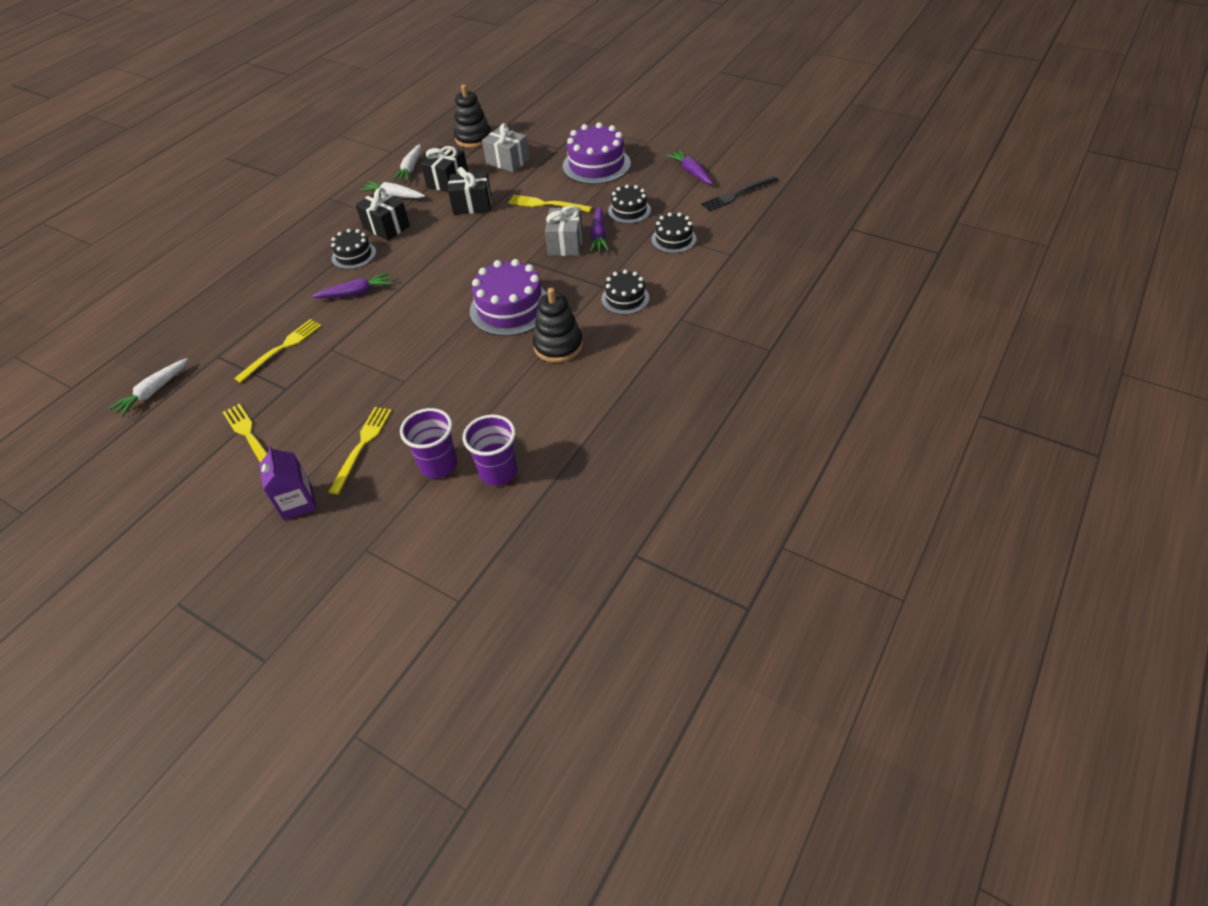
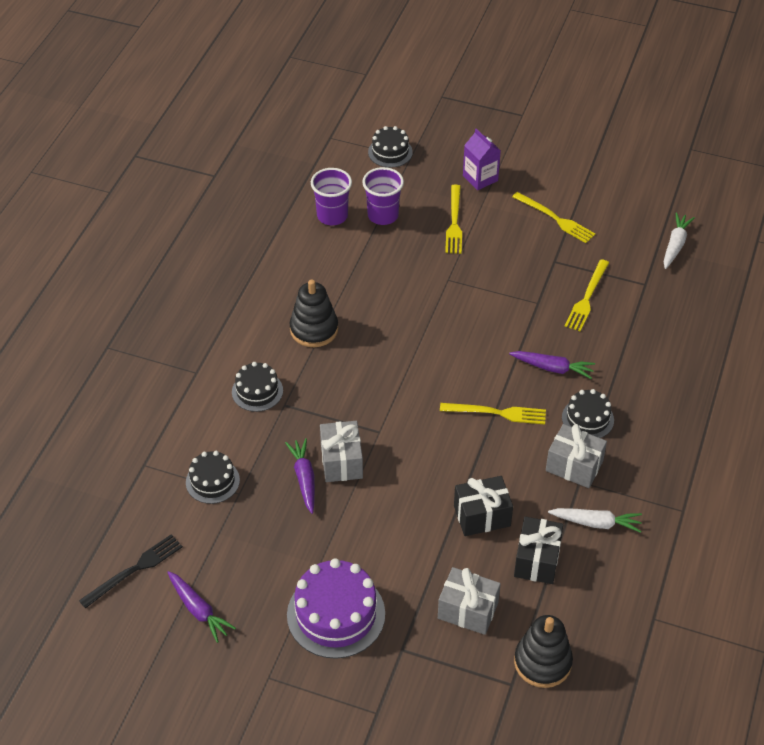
camera: 165 degrees right, 0 degrees up
(356, 293) = (552, 368): purple carrot -> purple carrot turned 135 degrees counterclockwise
(386, 227) = (574, 466): black gift -> grey gift
(410, 168) = (603, 580): white carrot -> none
(510, 308) = (376, 367): purple cake -> none
(546, 204) = (384, 526): yellow fork -> yellow fork (497, 413)
(629, 210) = (274, 525): black cake -> black cake (390, 152)

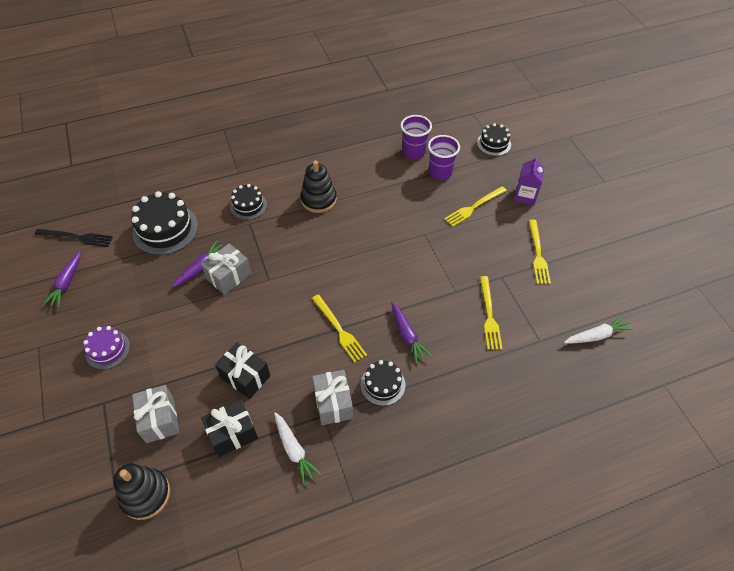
camera: 50 degrees right, 5 degrees up
(212, 481) = (165, 229): black cake -> black cake, size x1.70
(336, 614) = (108, 350): purple cake -> purple cake, size x0.59
(587, 298) = (489, 315): yellow fork -> yellow fork turned 75 degrees counterclockwise

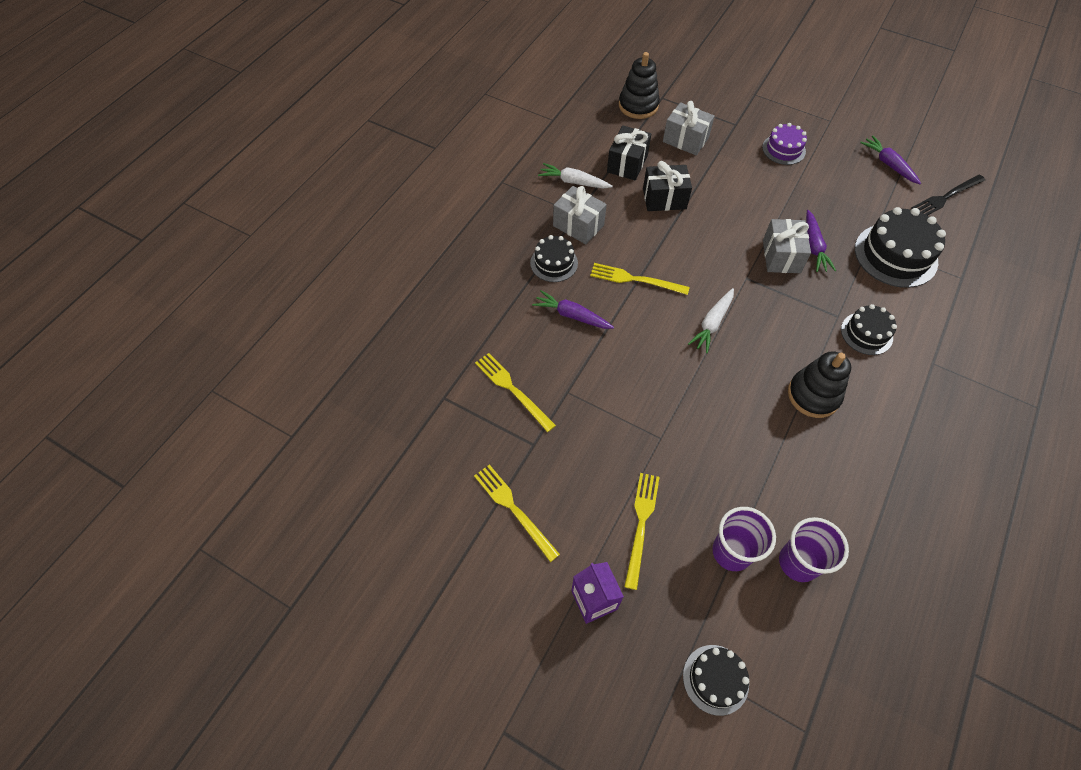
camera: 140 degrees right, 5 degrees up
(596, 335) = (387, 445): white carrot -> white carrot (712, 324)

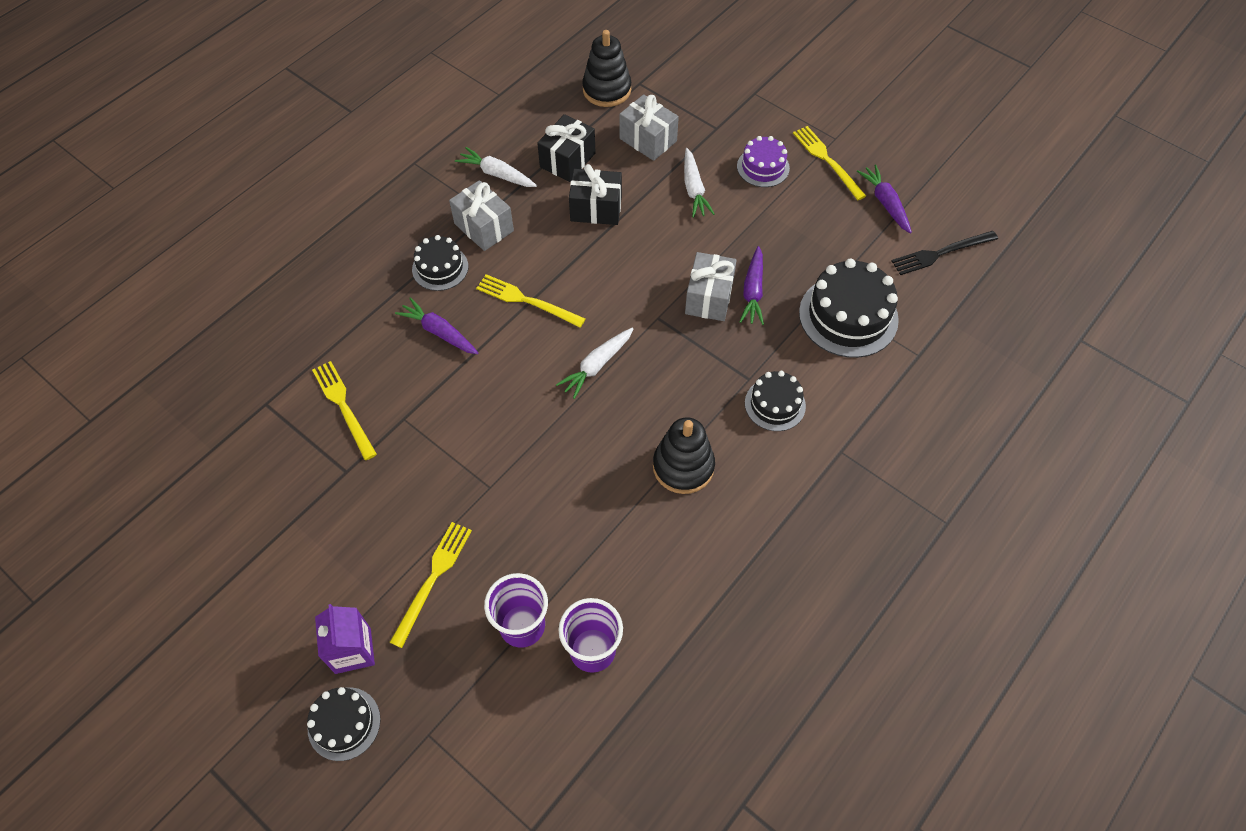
camera: 10 degrees right, 0 degrees up
(514, 509) = (300, 539): yellow fork -> yellow fork (827, 160)
(715, 679) = (453, 757): black cake -> black cake (344, 723)
(736, 173) = (694, 189): none -> white carrot

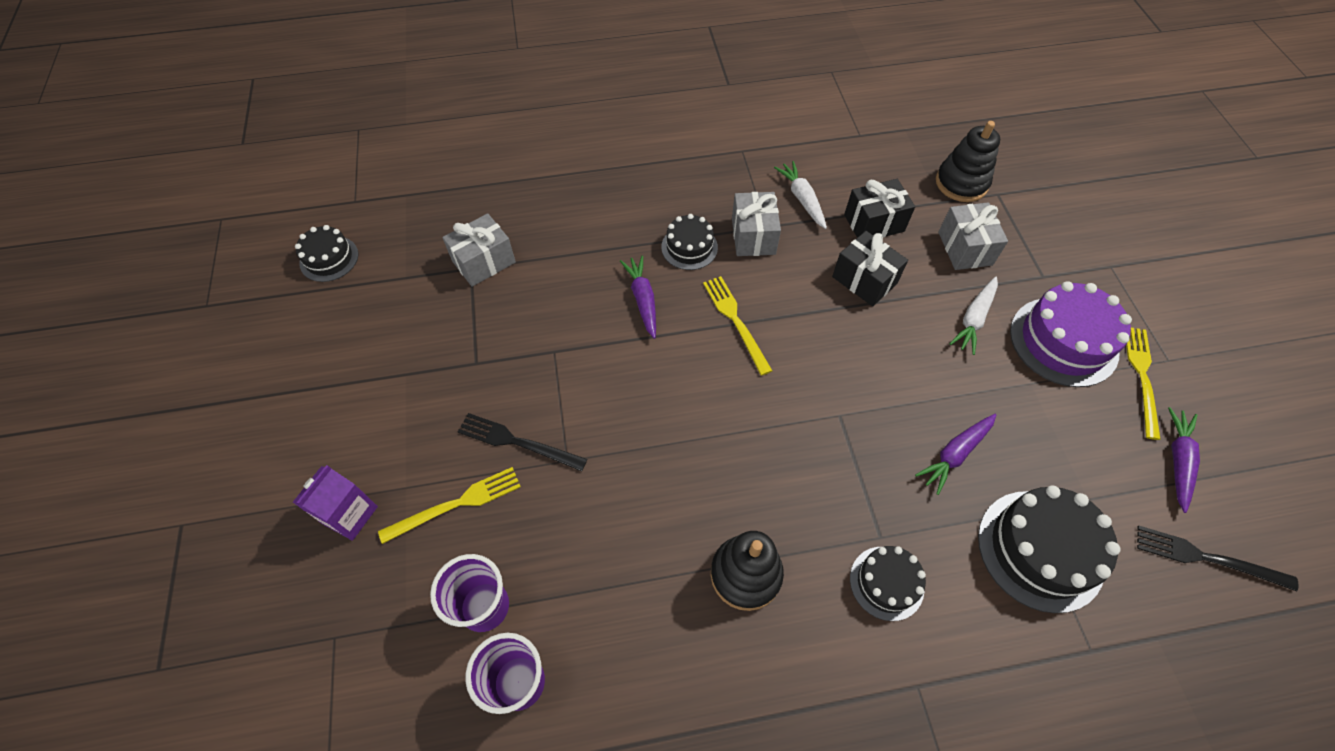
camera: 40 degrees right, 0 degrees up
(343, 407) = (520, 310): yellow fork -> none
(344, 723) = (290, 570): black cake -> black cake (329, 258)
(438, 502) = (517, 442): none -> black fork
(597, 366) = (747, 420): white carrot -> none
(709, 298) = (905, 430): grey gift -> grey gift (484, 262)
(763, 167) = (1063, 341): purple cake -> purple cake, size x1.70

